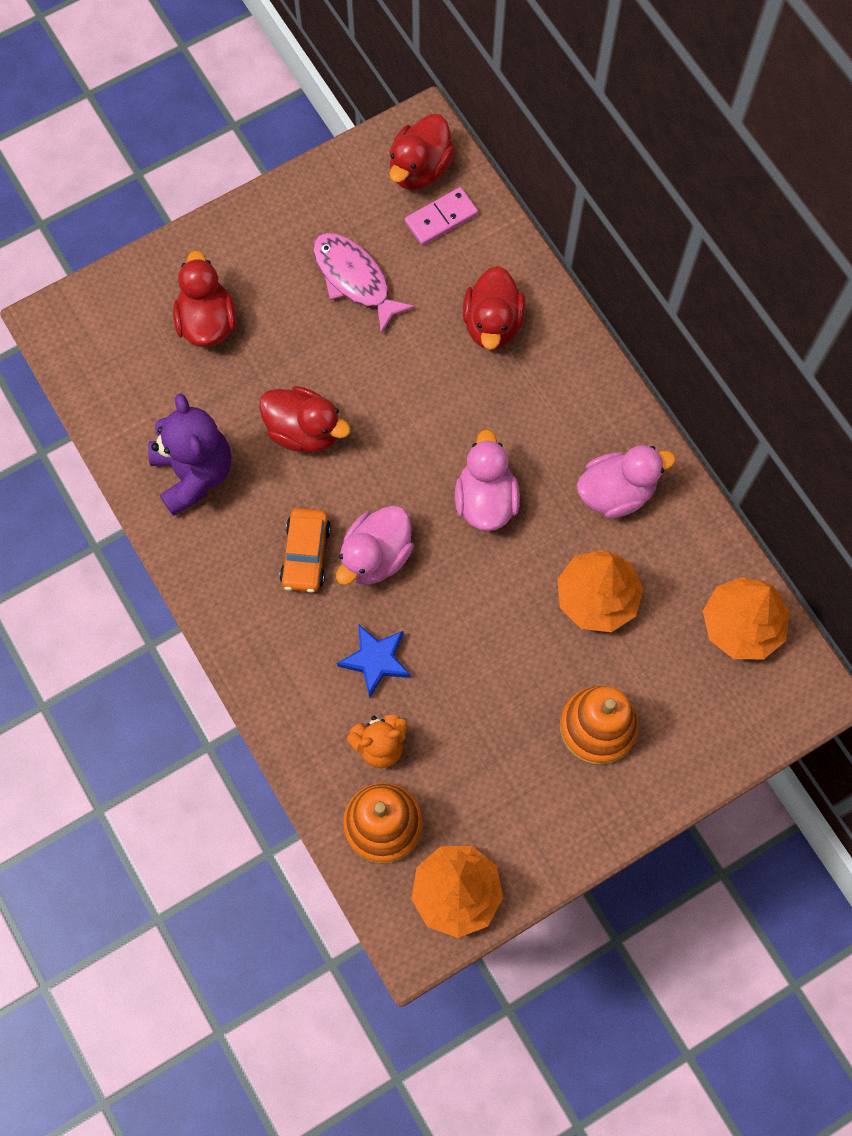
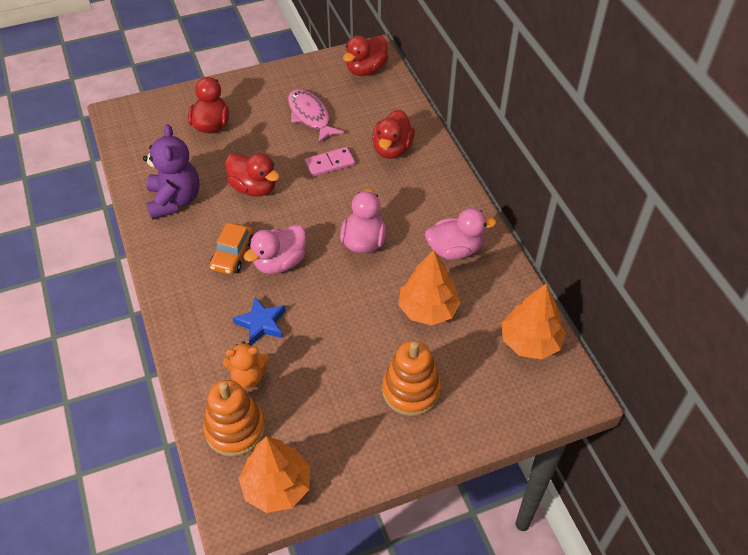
camera: 10 degrees right, 20 degrees down
(441, 218) = (373, 94): pink domino -> pink domino (330, 164)

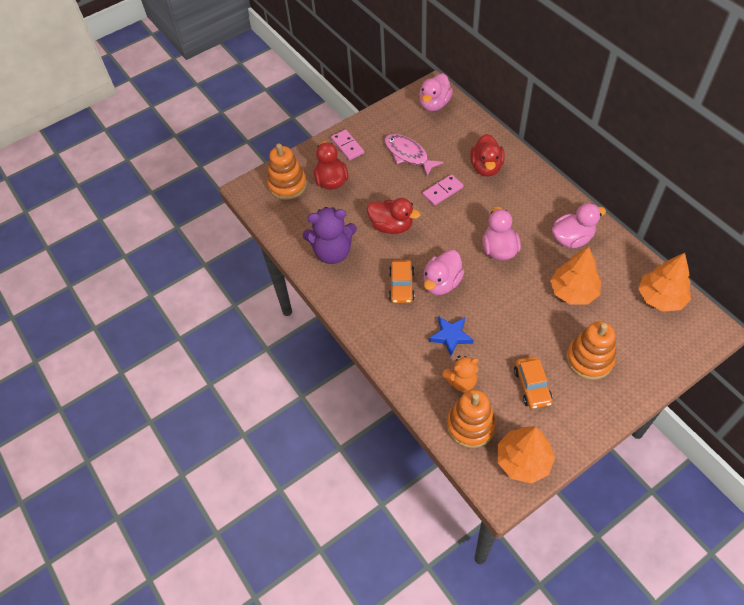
camera: 10 degrees left, 5 degrees up
(161, 118) = (287, 185): none -> orange stacking toy
(174, 200) = (332, 252): purple teddy bear -> purple teddy bear turned 105 degrees clockwise
(247, 92) = (347, 146): none -> pink domino
(328, 403) = (532, 386): none -> orange car
(366, 69) = (434, 104): red duck -> pink duck

